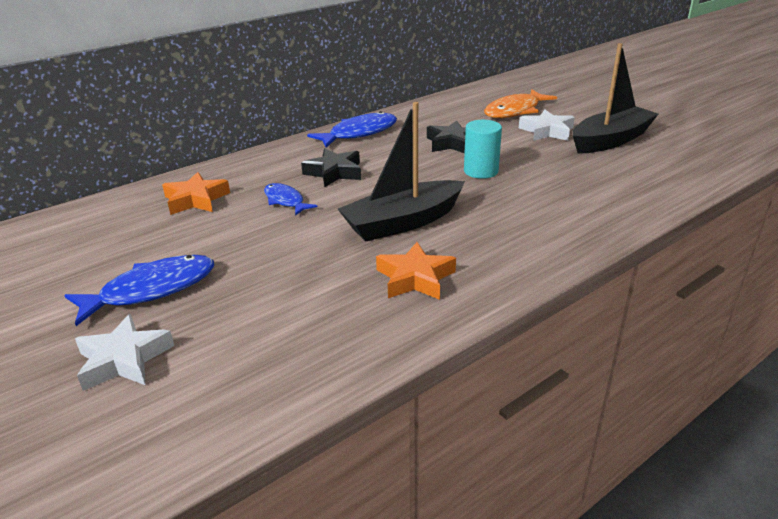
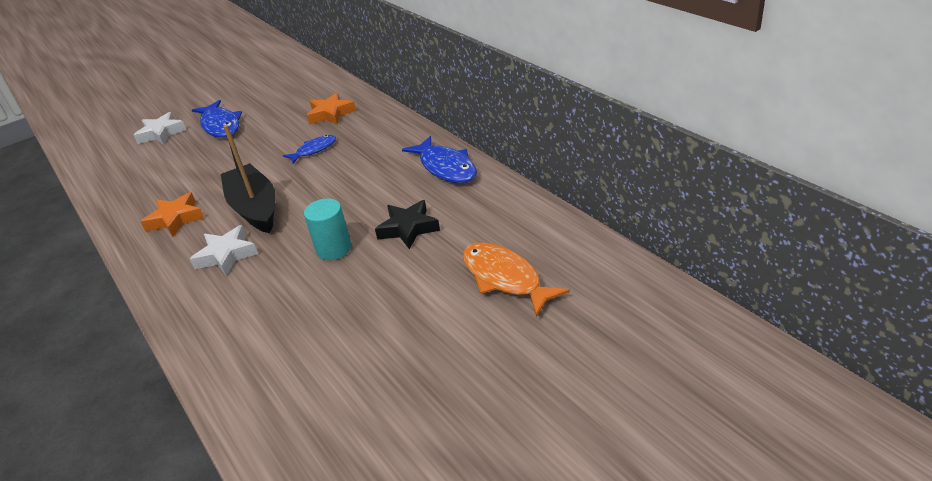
camera: 95 degrees right, 5 degrees up
(334, 172) = (358, 165): black star -> none
(547, 131) = (430, 304): white star -> white star (226, 255)
(610, 140) = (389, 362): black boat -> none

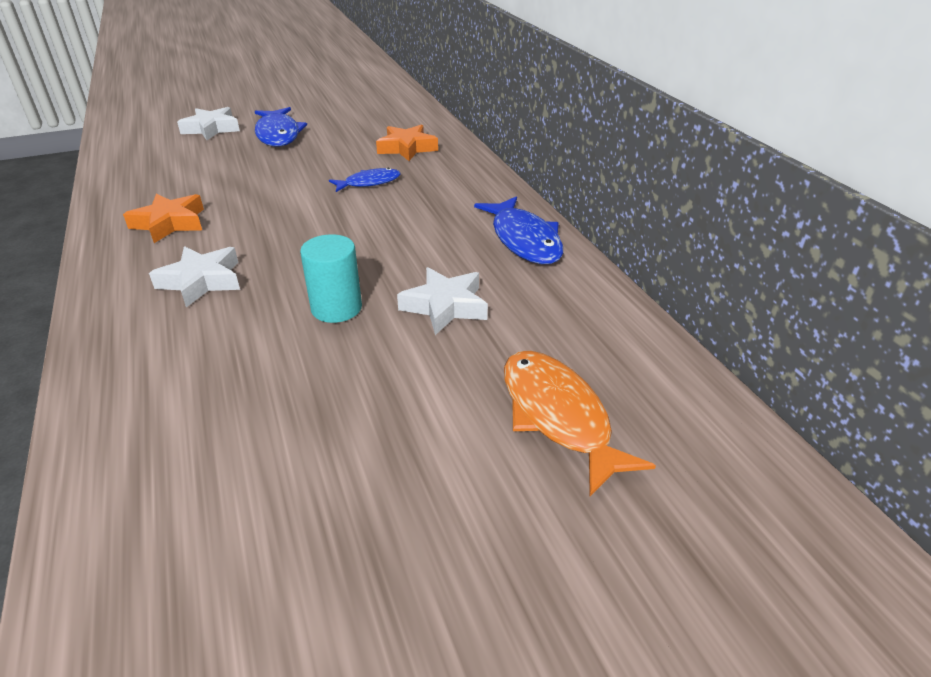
camera: 10 degrees right, 0 degrees up
(255, 208) = (266, 233): black boat -> none
(408, 228) = (445, 306): black star -> white star

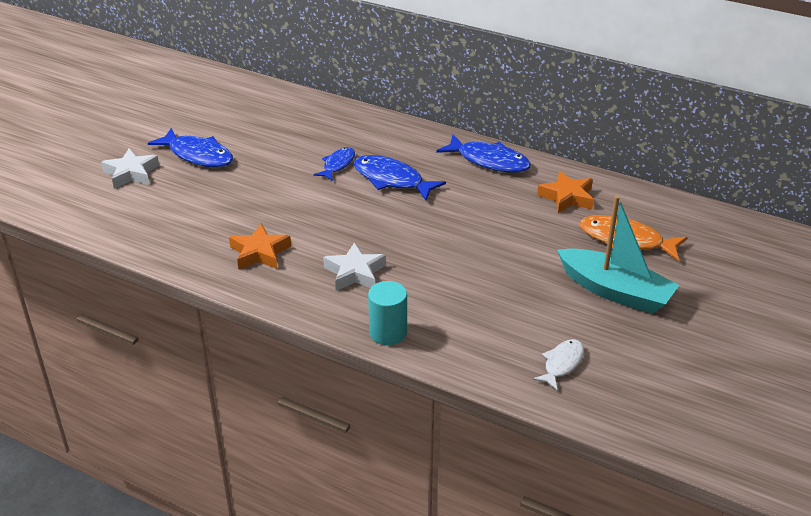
camera: 40 degrees left, 0 degrees up
(186, 543) = (561, 364): none -> white fish
(336, 308) = (455, 247): turquoise cylinder -> turquoise cylinder (388, 332)
(393, 215) = (392, 180): none -> blue fish
(407, 148) = (316, 127): orange star -> orange star (567, 197)
(431, 482) = (615, 291): none -> turquoise boat
(445, 306) = (507, 218): white star -> none

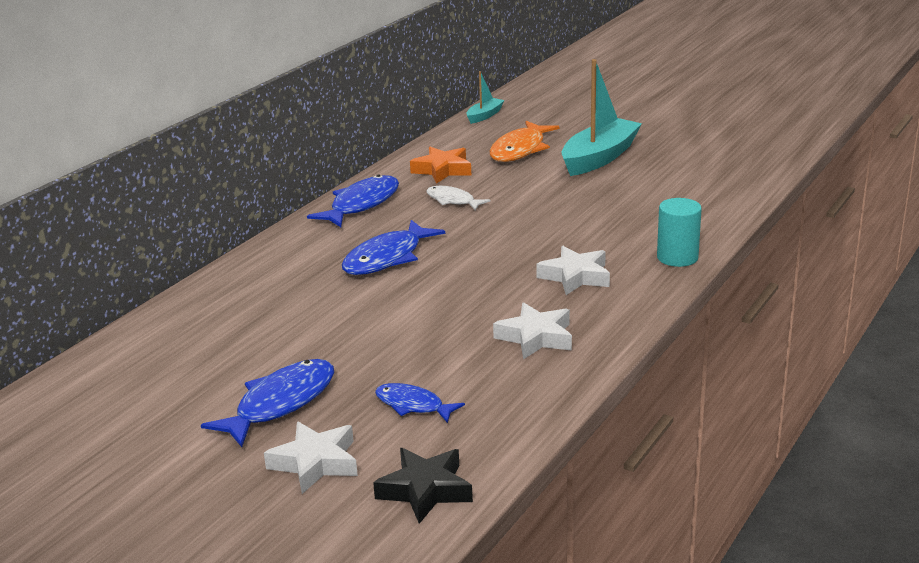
camera: 85 degrees left, 10 degrees down
(91, 213) = (425, 490): none -> black star
(259, 253) = (536, 337): orange star -> white star
(337, 164) = (342, 293): blue fish -> blue fish (413, 405)
(561, 364) = (706, 182): white fish -> white fish (453, 201)
(713, 216) = (484, 116): none -> turquoise boat

